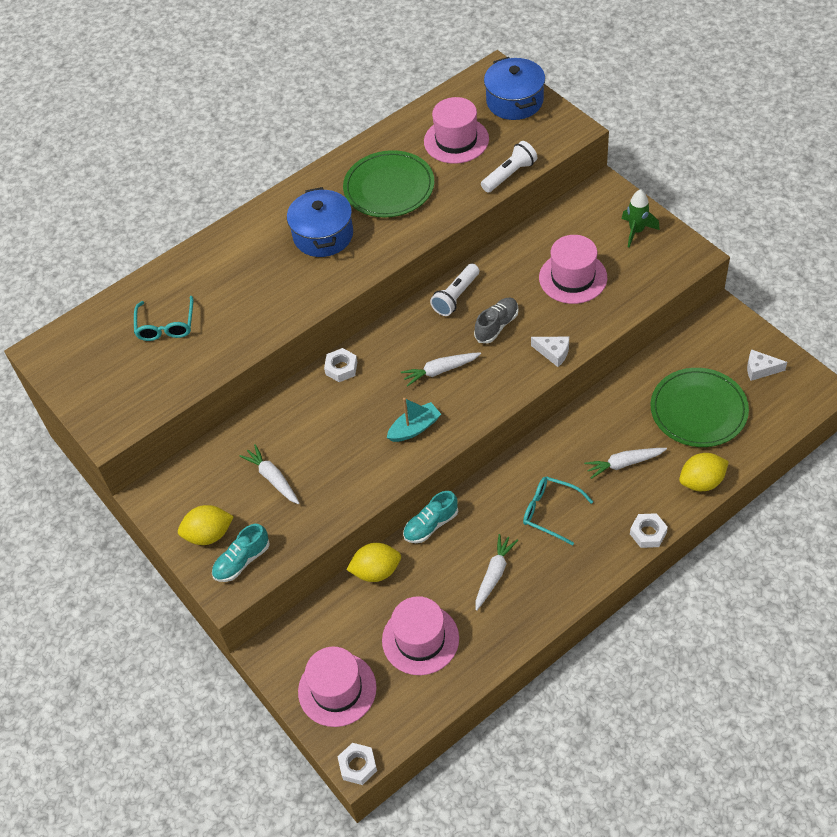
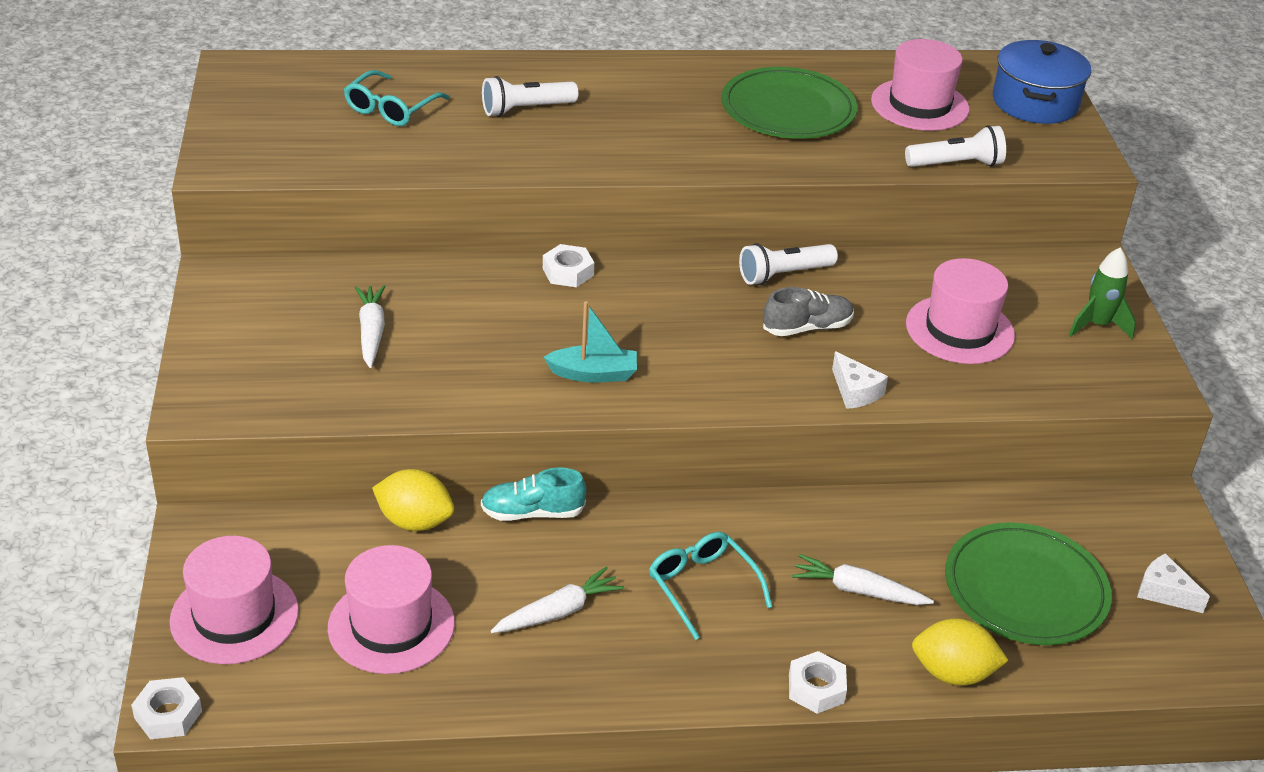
camera: 25 degrees right, 15 degrees down
(209, 534) = (240, 345): yellow lemon -> none
(242, 561) = (246, 390): turquoise shoe -> none
(244, 278) = (526, 109): none -> white flashlight
(323, 235) = (660, 115): blue pot -> none
(440, 371) = (686, 335): white carrot -> none

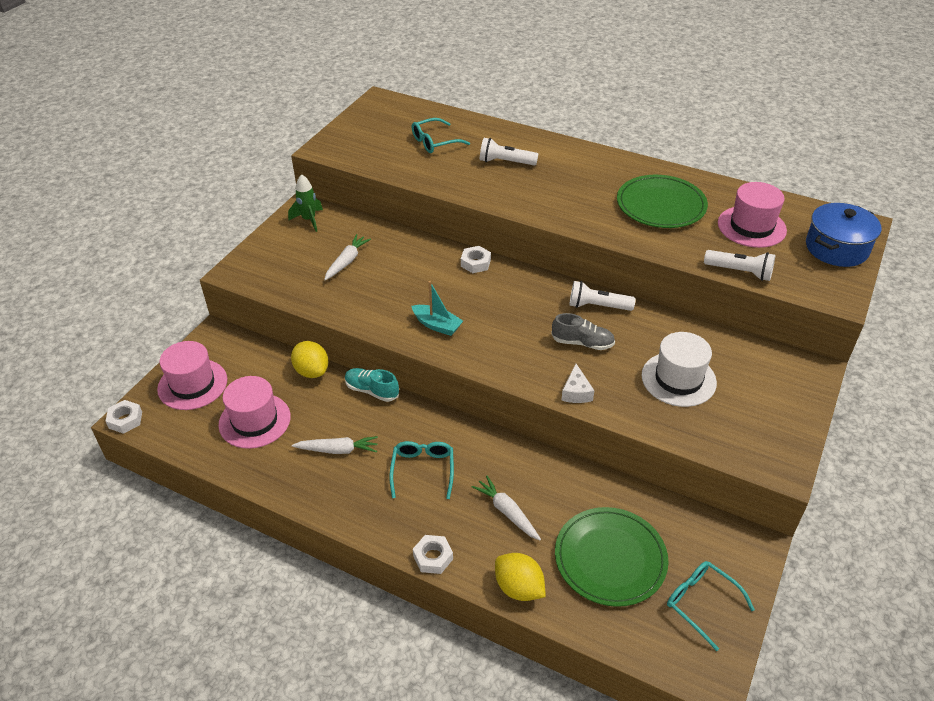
camera: 35 degrees right, 5 degrees up
(959, 330) = (678, 379): pink hat -> white hat
(1097, 325) = (777, 411): green rocket -> green rocket (309, 220)
(1164, 592) = (702, 603): white cheese -> turquoise glasses

